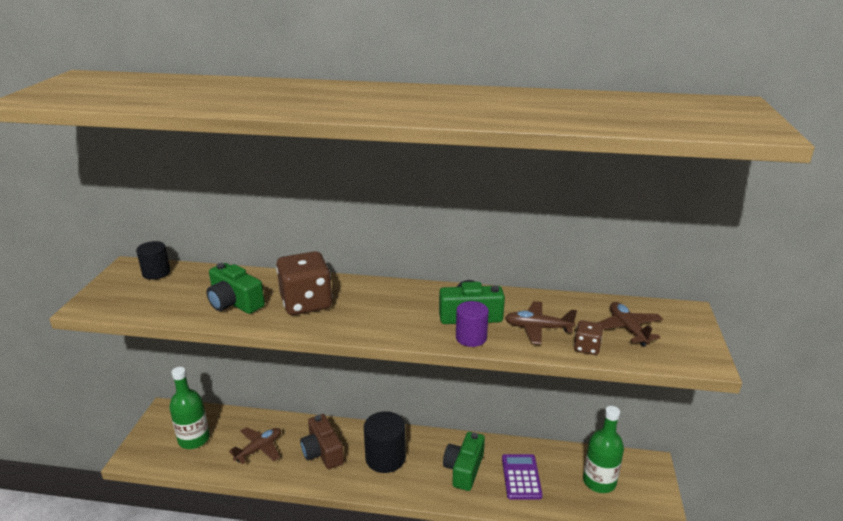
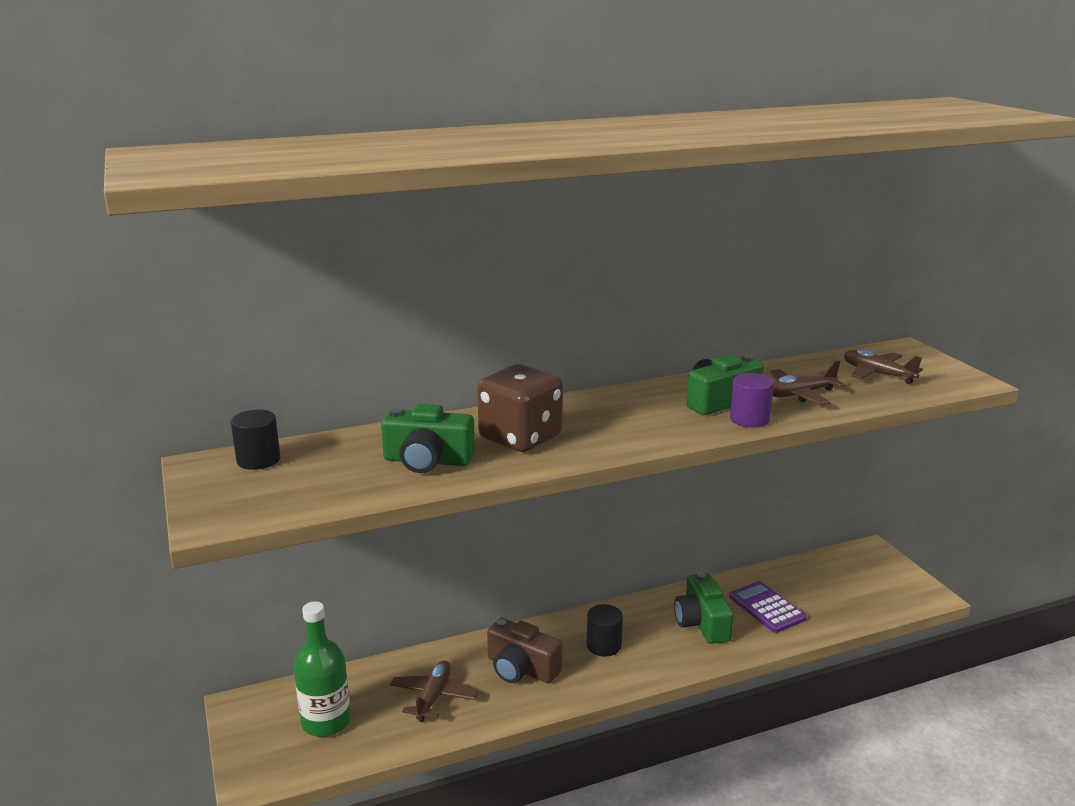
camera: 30 degrees left, 5 degrees down
(385, 458) = (604, 645): black cylinder -> black cylinder, size x0.62
(586, 347) = (865, 398): brown dice -> none
(599, 481) = (842, 583): green bottle -> none

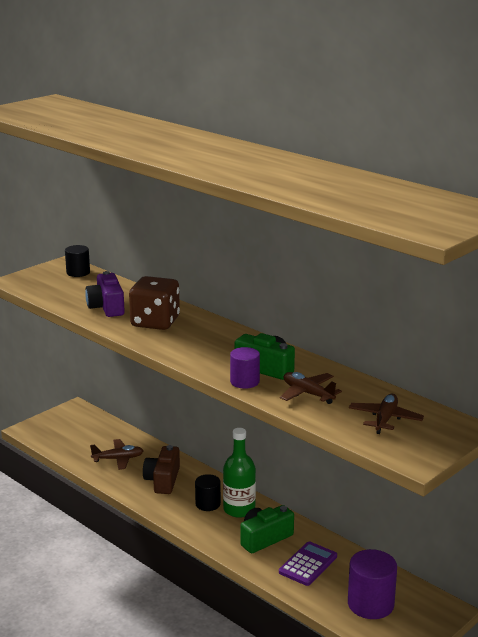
camera: 65 degrees right, 0 degrees up
(326, 722) = (78, 434): green bottle -> green bottle (239, 509)
(427, 461) = (107, 307): green camera -> purple camera
(851, 590) = (370, 604): none -> purple cylinder

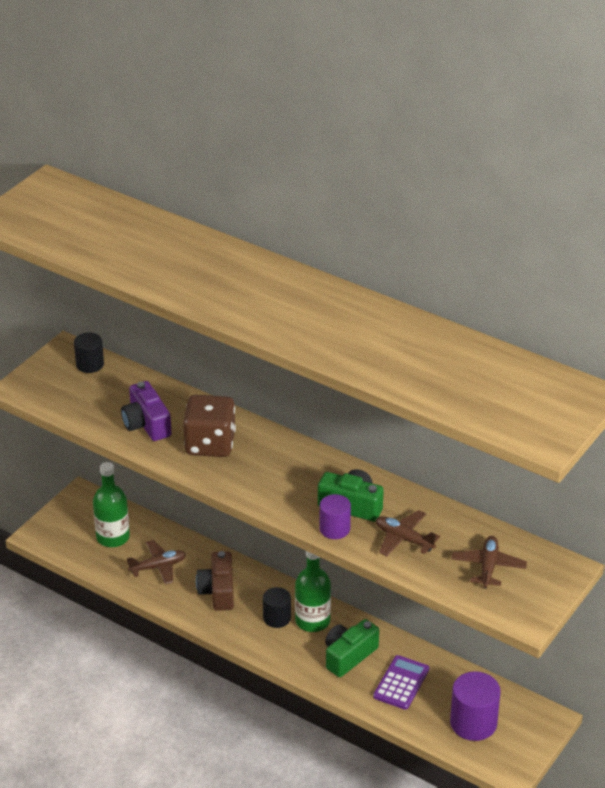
camera: 10 degrees left, 15 degrees up
(88, 436) = (113, 537): none -> green bottle

